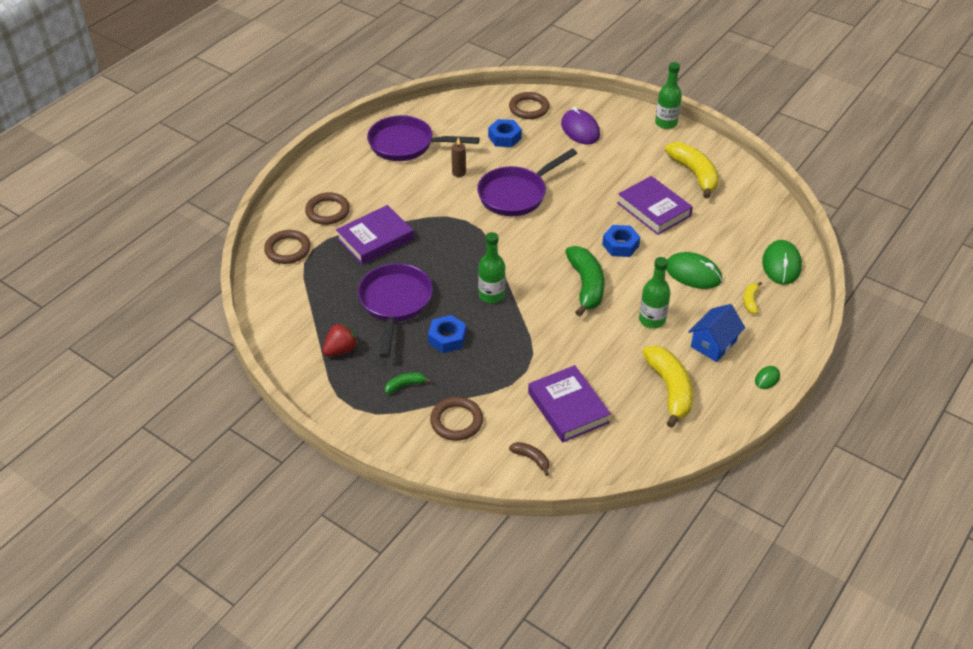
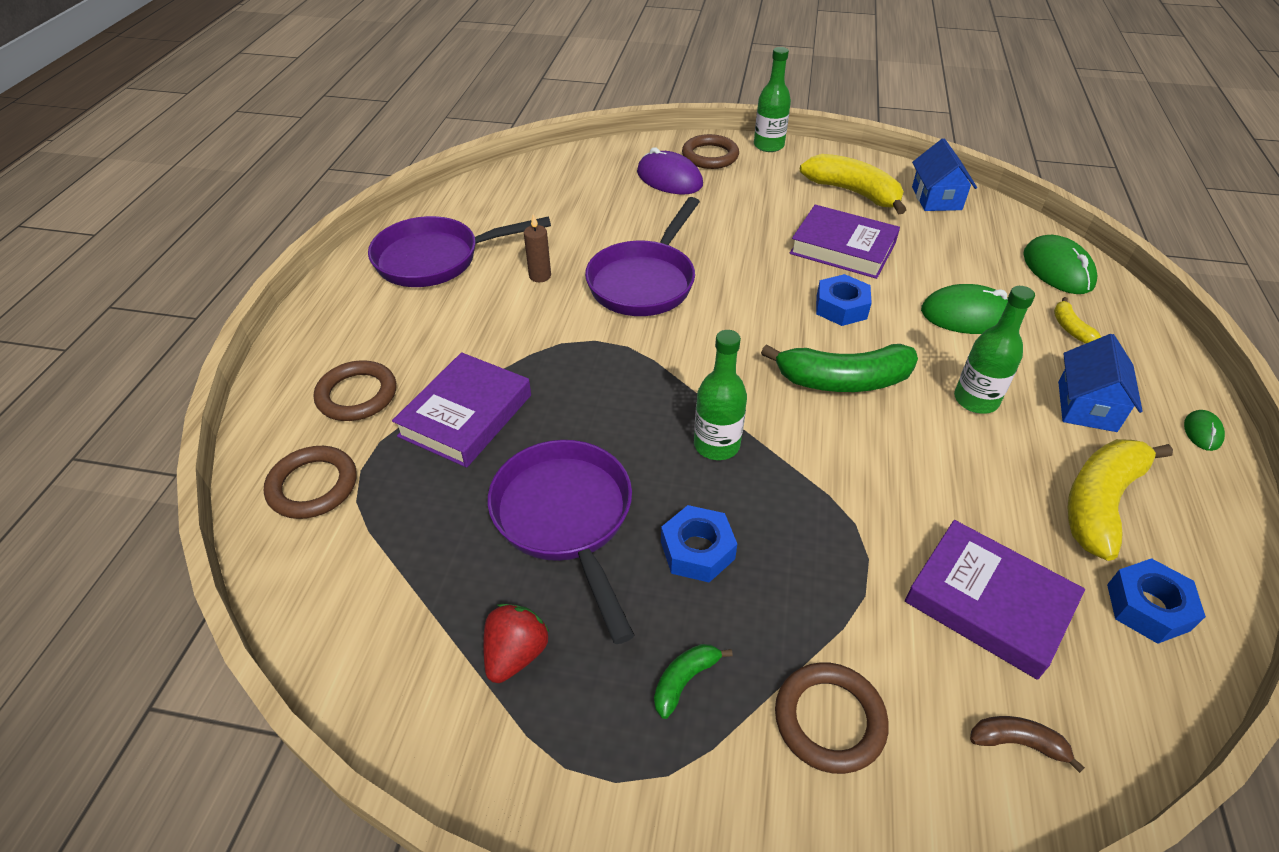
camera: 25 degrees left, 0 degrees up
(504, 137) = (575, 213): blue nut -> blue nut (1147, 607)
(529, 108) = (583, 171): brown ring -> brown ring (710, 156)
(586, 285) = (843, 380): green banana -> green banana turned 120 degrees clockwise
(669, 389) = (1100, 503): yellow banana -> yellow banana turned 105 degrees counterclockwise
(748, 194) = (936, 198): none -> blue house

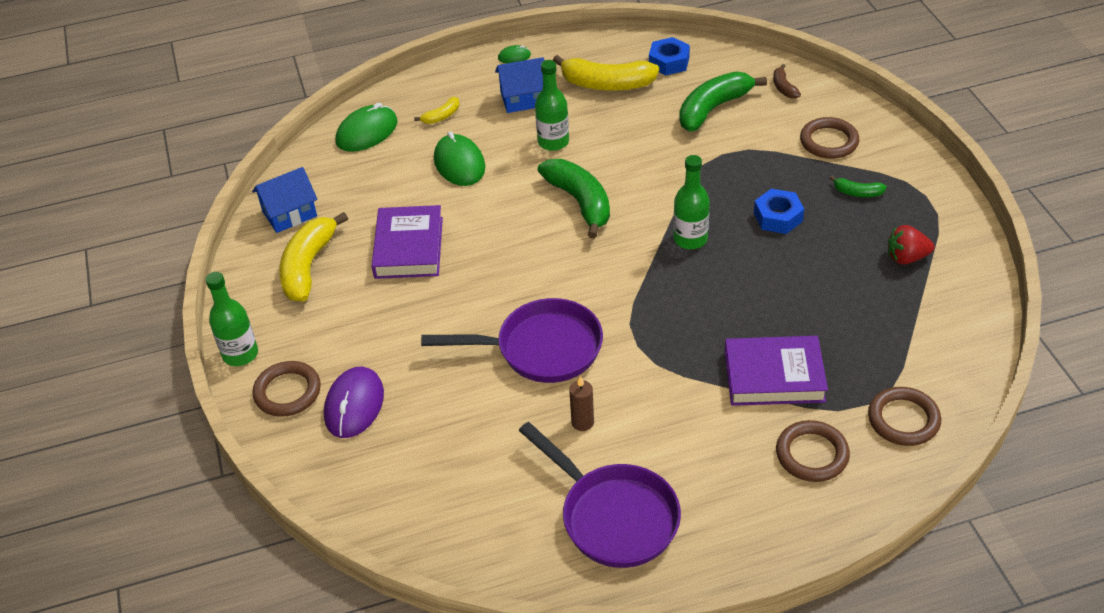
camera: 115 degrees left, 0 degrees up
(566, 519) = (808, 280): purple pan -> none
(841, 307) = (494, 226): blue nut -> none
(988, 603) = (713, 109): purple book -> green banana

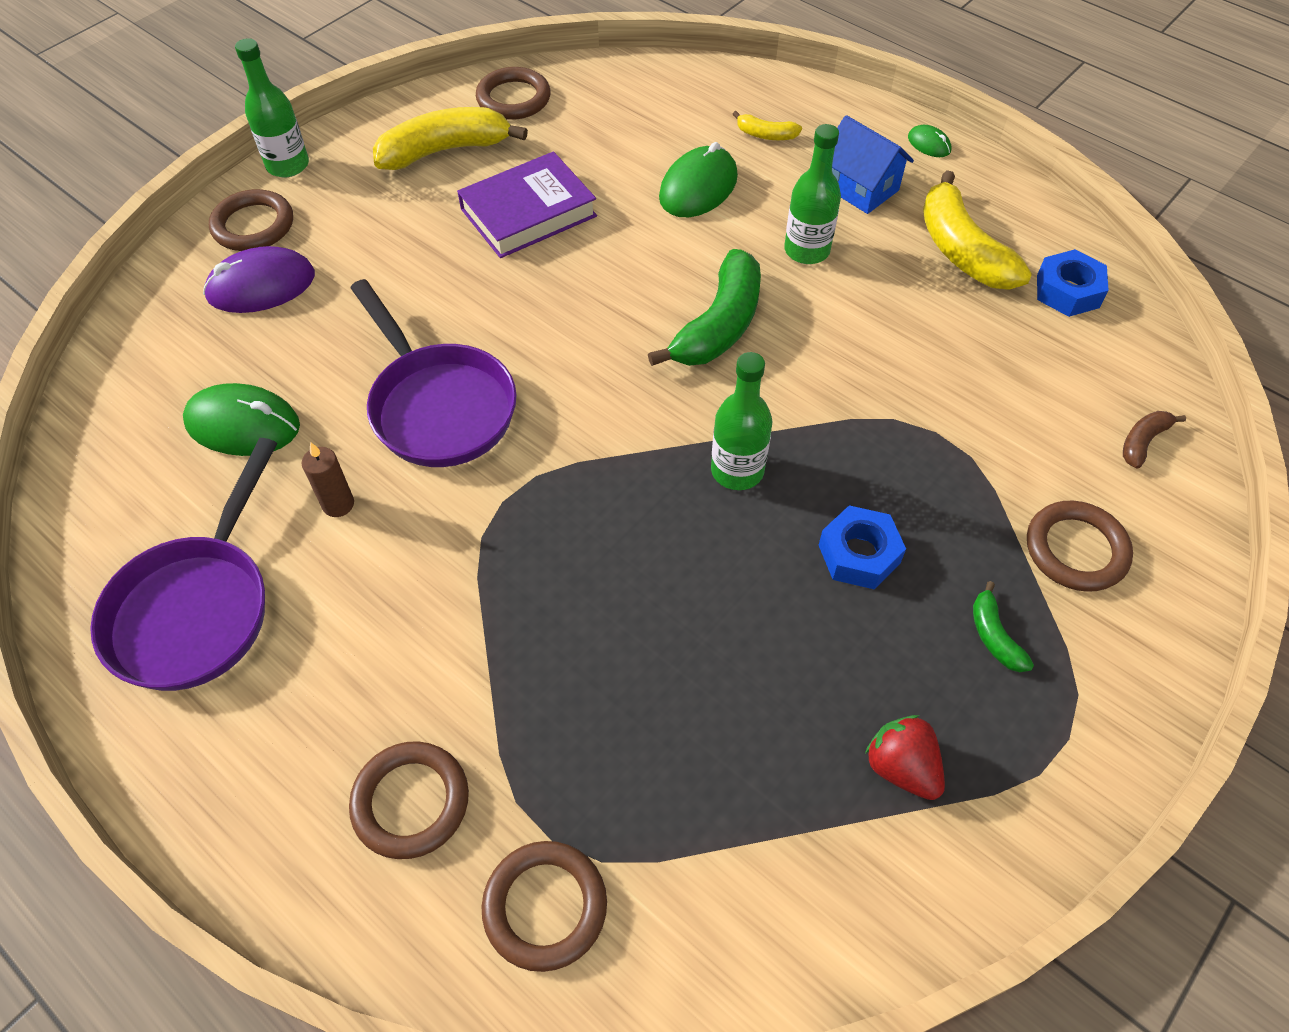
camera: 55 degrees right, 10 degrees up
(289, 214) = (513, 99): blue house -> brown ring
(367, 132) = (687, 91): green mouse -> green mouse (243, 425)
(713, 109) = (1018, 381): green banana -> none
(774, 376) = (536, 687): purple book -> none

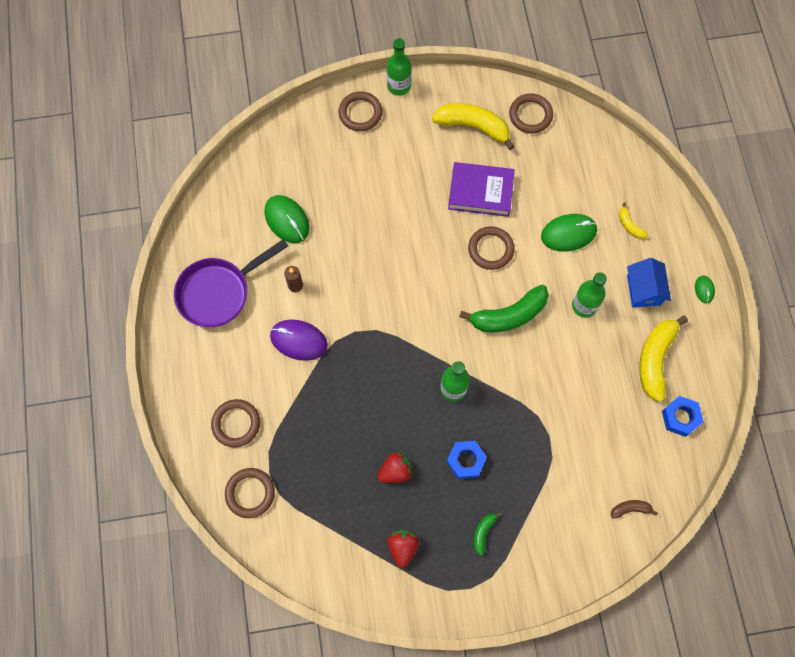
camera: 40 degrees right, 15 degrees up
(261, 285) = (341, 151): purple mouse -> purple mouse (299, 340)
(438, 406) = (364, 268): purple pan -> none
(768, 656) = (395, 471): none -> red strawberry
(1076, 550) = (551, 527): brown ring -> brown ring (490, 249)

